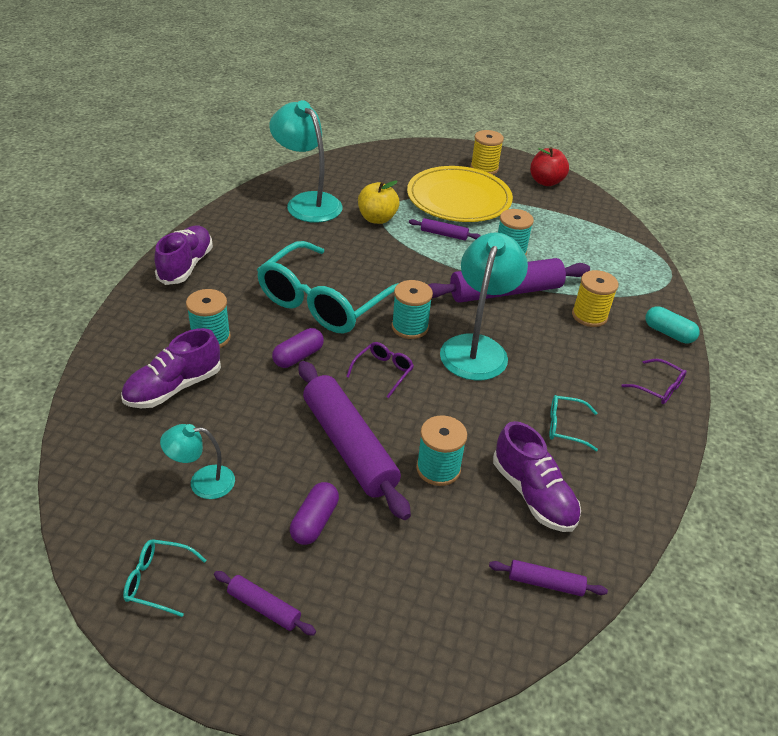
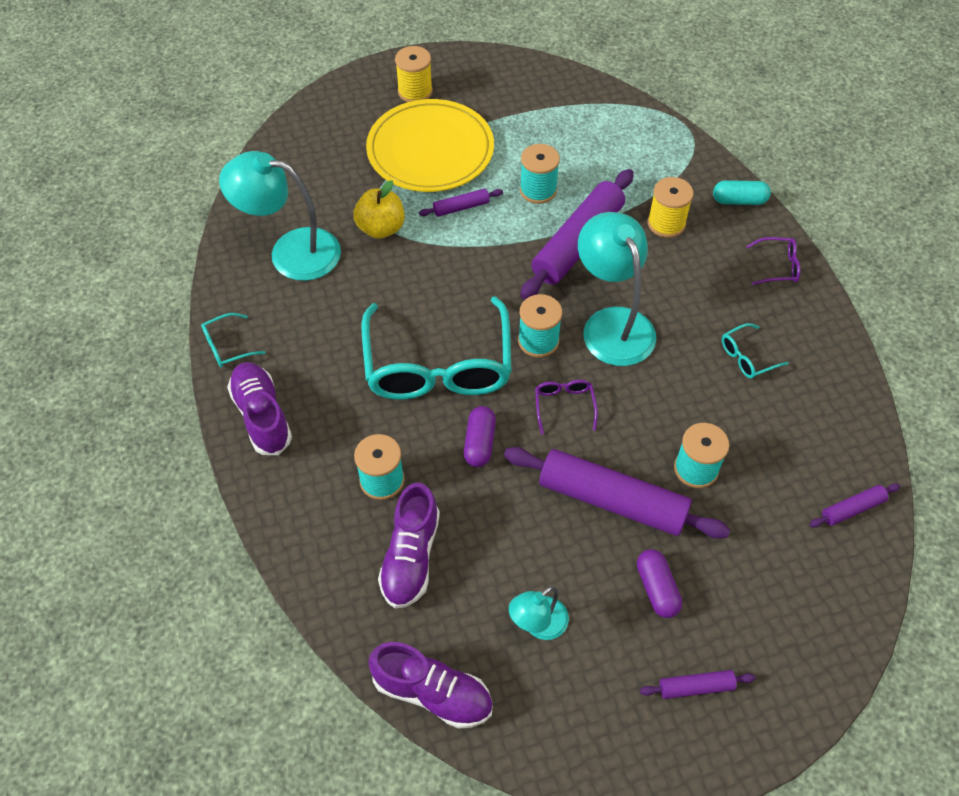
camera: 35 degrees left, 15 degrees up
(159, 581) = (601, 732): turquoise glasses -> turquoise glasses (228, 346)
(533, 494) = (780, 439): purple shoe -> purple shoe (432, 693)
(546, 182) = (488, 75): red apple -> none

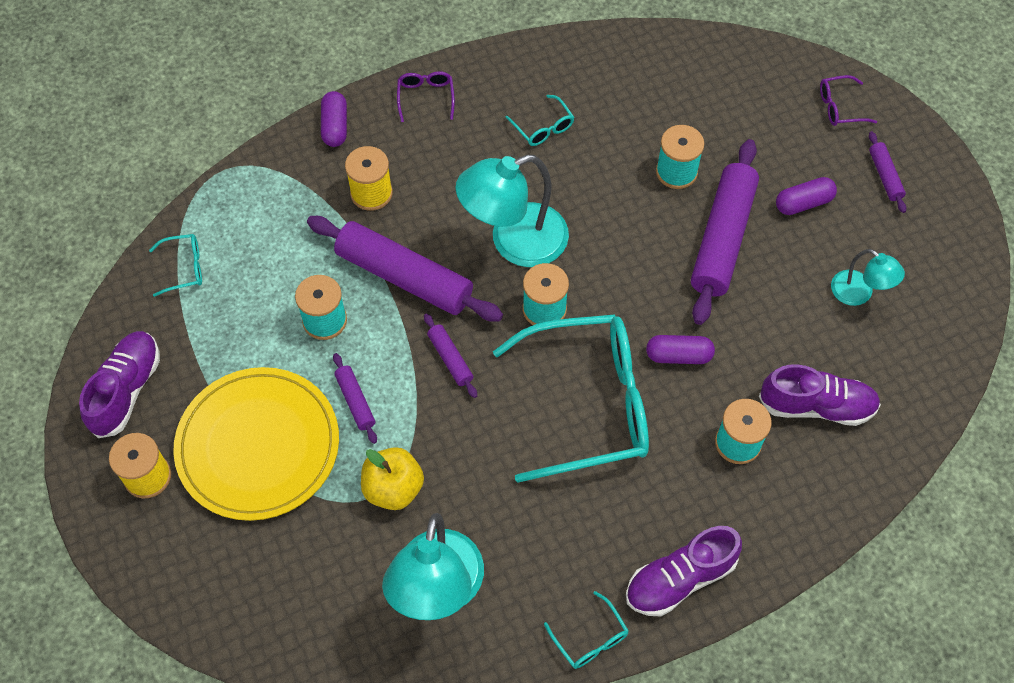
camera: 95 degrees left, 5 degrees up
(432, 693) = (942, 373): purple shoe -> purple shoe (126, 390)
(564, 406) = (623, 282): purple glasses -> purple glasses (840, 107)
(592, 107) = (183, 268): none -> turquoise glasses
(739, 200) = (335, 126): turquoise capsule -> purple capsule
(852, 509) = (696, 59): purple rolling pin -> purple rolling pin (450, 359)

